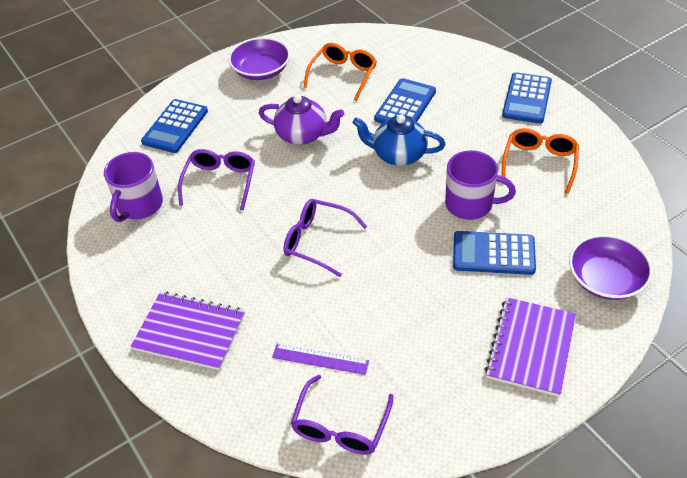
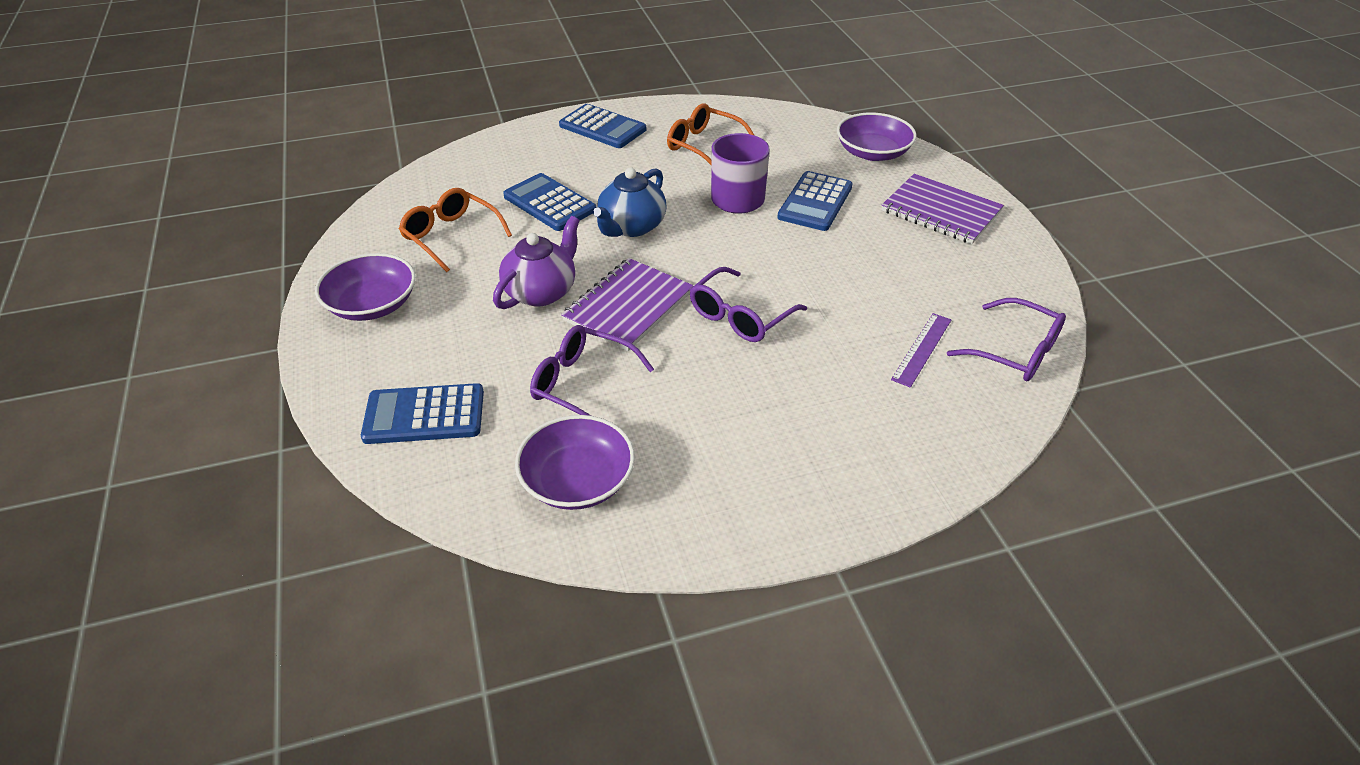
camera: 75 degrees left, 5 degrees down
(139, 205) = (577, 480): purple mug -> purple bowl
(175, 126) = (424, 415): blue calculator -> blue calculator turned 135 degrees clockwise
(189, 332) = (849, 457): purple notebook -> purple notebook (628, 306)

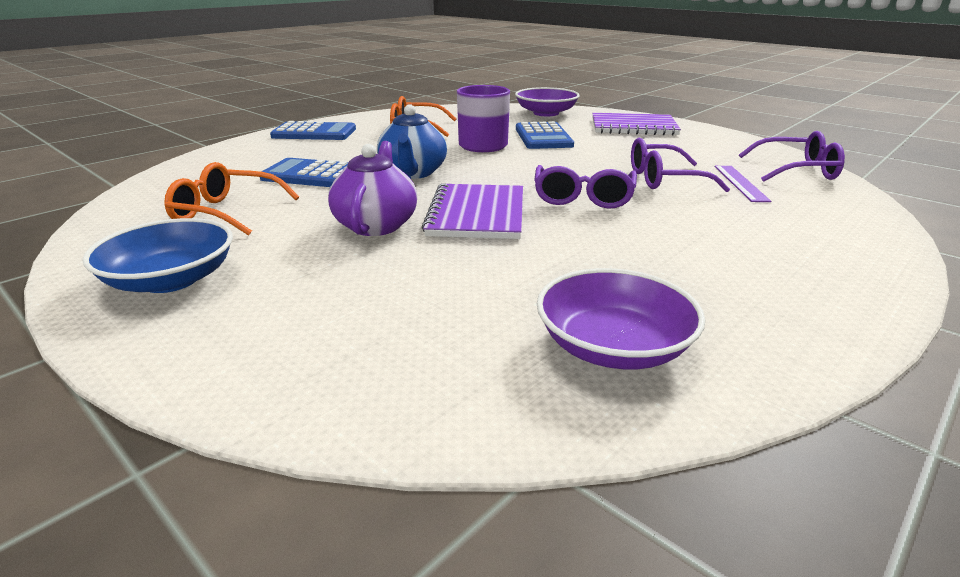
camera: 30 degrees left, 15 degrees down
(372, 304) = (171, 280): purple bowl -> blue bowl
(424, 415) = (348, 352): blue calculator -> none
(581, 384) = (506, 273): purple glasses -> purple glasses (663, 179)

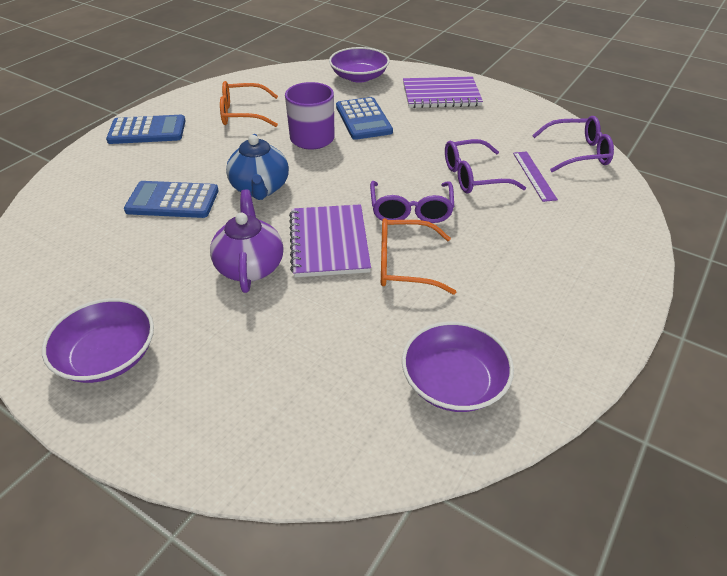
camera: 10 degrees left, 15 degrees up
(171, 280) = (108, 356): blue bowl -> purple bowl
(226, 212) = (114, 264): orange glasses -> orange glasses (404, 265)

